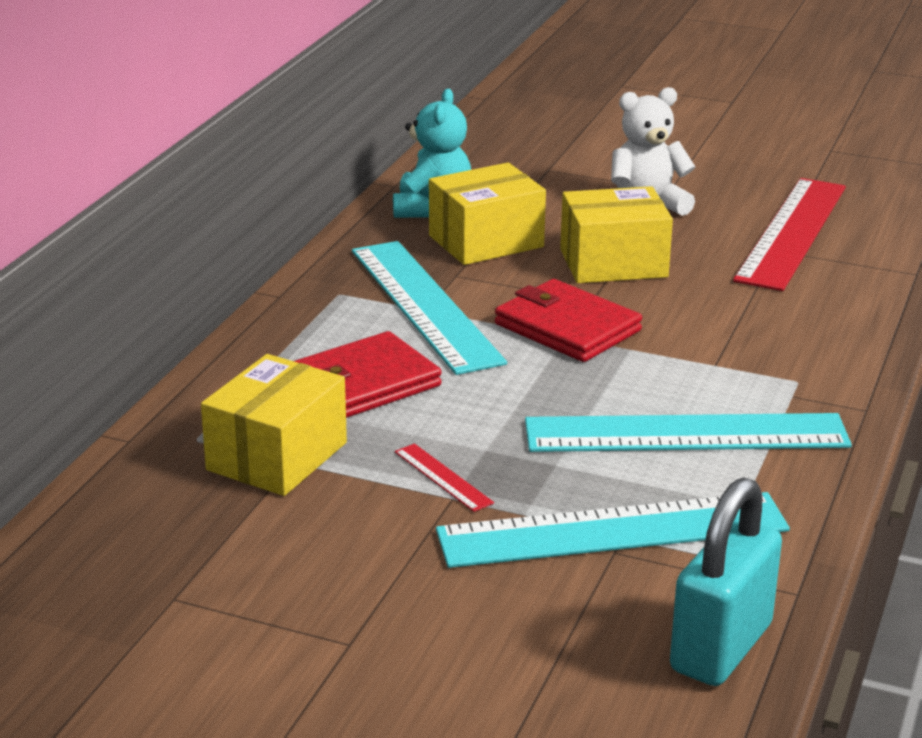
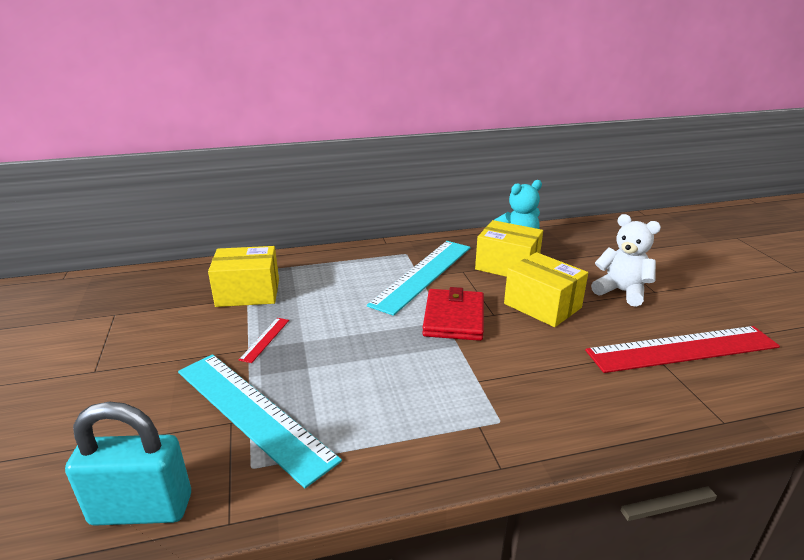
camera: 55 degrees right, 0 degrees up
(363, 383) = (332, 288): red wallet -> none
(686, 434) = (384, 400): turquoise ruler -> none

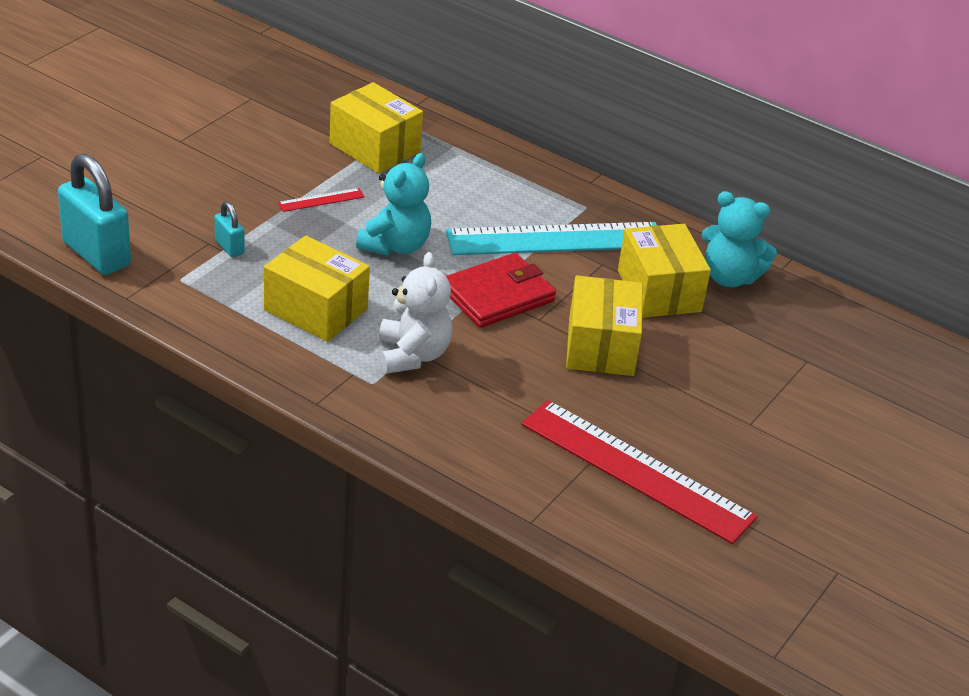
camera: 45 degrees right, 10 degrees up
(252, 413) = (229, 247): turquoise ruler -> turquoise padlock
(356, 332) = (395, 246): none -> turquoise teddy bear
(382, 405) = (316, 309): none -> yellow box
(621, 292) = (713, 397): white teddy bear -> white teddy bear (413, 355)

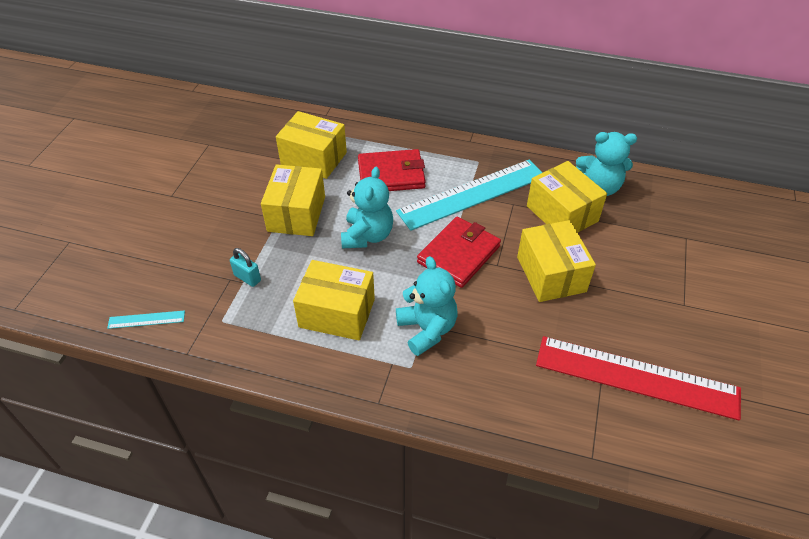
camera: 15 degrees left, 10 degrees up
(96, 254) = (146, 319): turquoise padlock -> turquoise ruler
(321, 200) = (296, 214): red ruler -> yellow box
(413, 355) = (427, 329): white teddy bear -> turquoise teddy bear
(463, 191) = (391, 174): none -> red wallet

